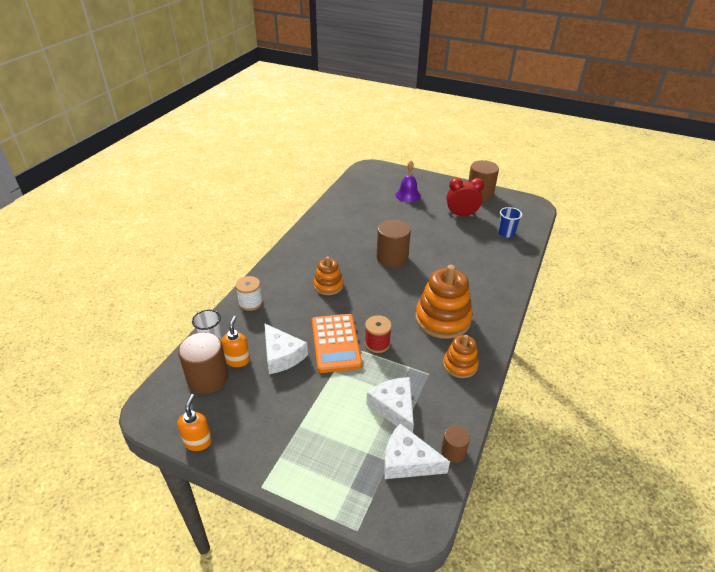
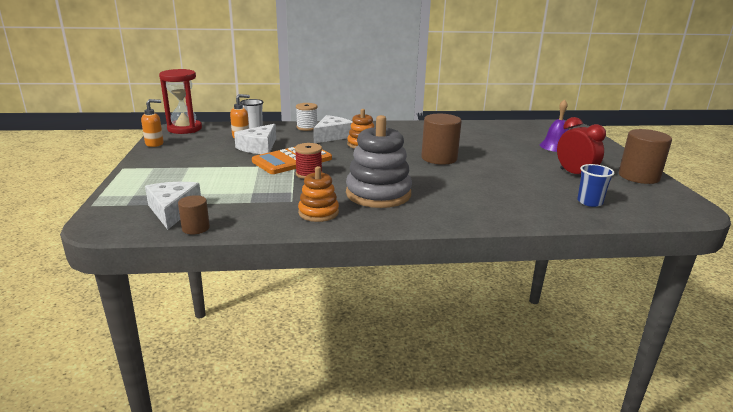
camera: 60 degrees right, 15 degrees down
(164, 402) = (184, 129): none -> red hourglass
(208, 378) = (215, 134): brown cylinder -> none
(394, 408) = (233, 194): white cheese -> white cheese (332, 136)
(442, 319) = (378, 194): orange stacking toy -> grey stacking toy

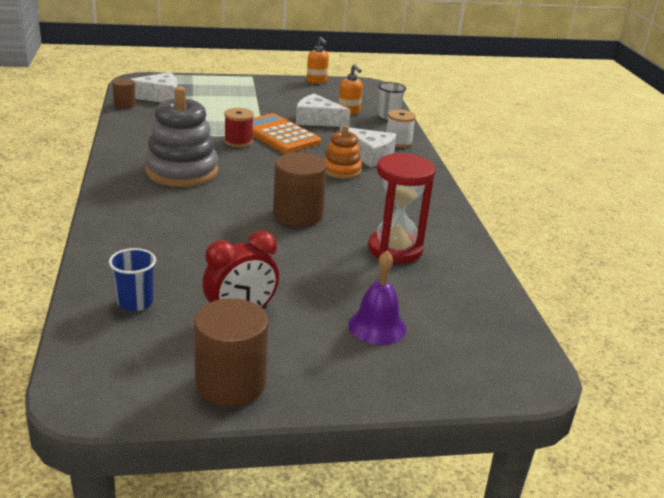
camera: 85 degrees right, 5 degrees up
(184, 129) = (367, 88): red hourglass -> red hourglass (395, 249)
(318, 213) = (142, 144): orange stacking toy -> none

